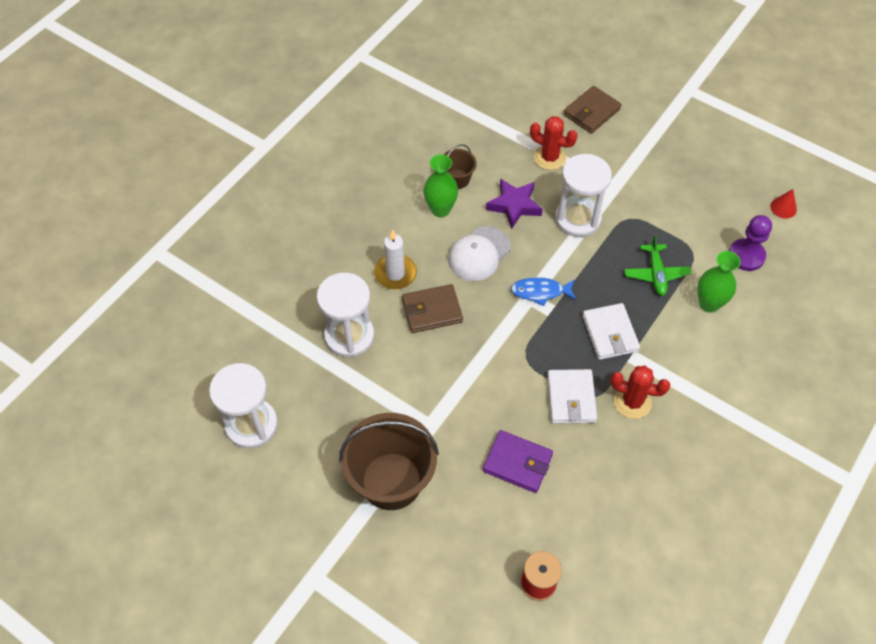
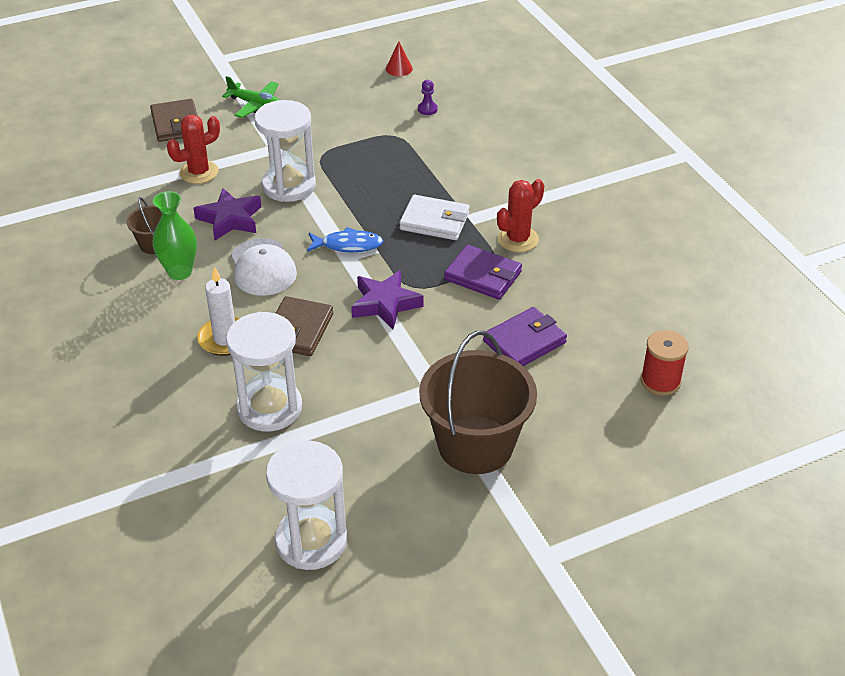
camera: 60 degrees left, 15 degrees down
(494, 349) = (385, 304): none -> purple star
(540, 292) = (348, 245): blue fish -> blue fish turned 120 degrees counterclockwise
(571, 398) = (483, 276): white wallet -> purple wallet
(656, 274) = (397, 166): green plane -> green plane (256, 105)
(709, 304) = (456, 151): green vase -> none
(746, 256) = (427, 109): purple pawn -> purple pawn, size x0.53

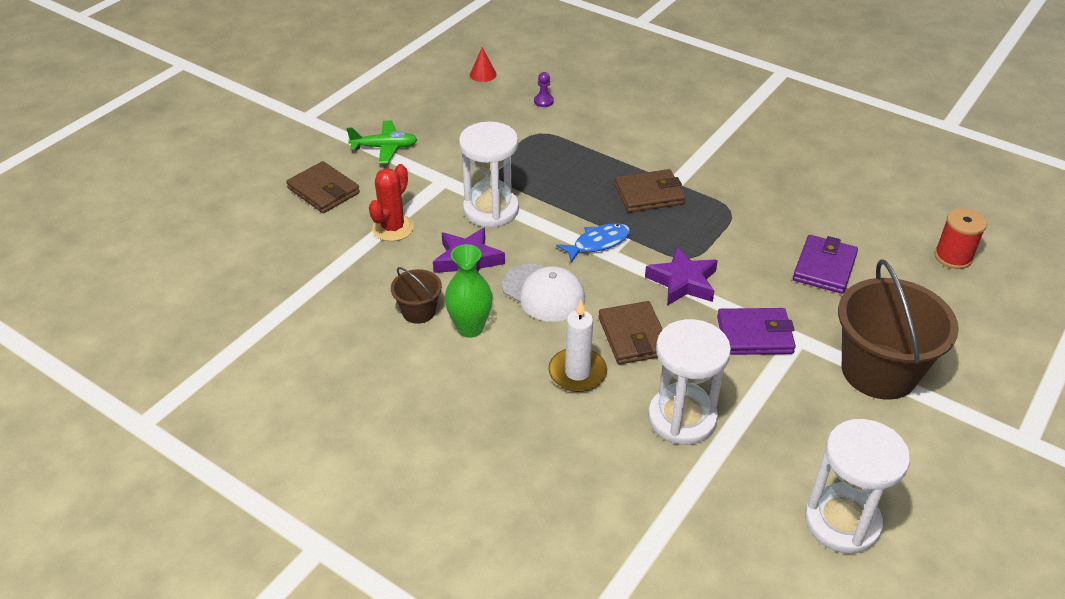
camera: 30 degrees left, 0 degrees up
(435, 221) = (649, 194): white wallet -> brown wallet
(483, 276) = (735, 225): purple wallet -> purple wallet (754, 335)
(518, 239) = (730, 184): red cactus -> none

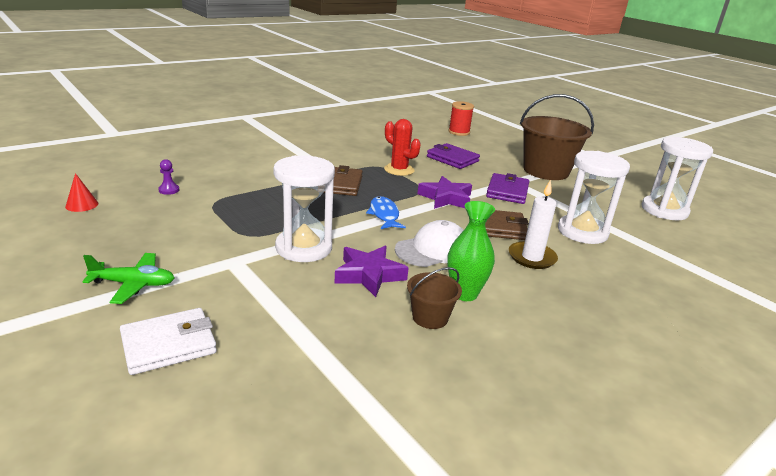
camera: 75 degrees left, 15 degrees down
(324, 191) = (169, 344): brown wallet -> white wallet
(384, 147) = (133, 284): green plane -> green plane turned 75 degrees clockwise
(393, 228) = (286, 307): red cactus -> red cactus (399, 170)

